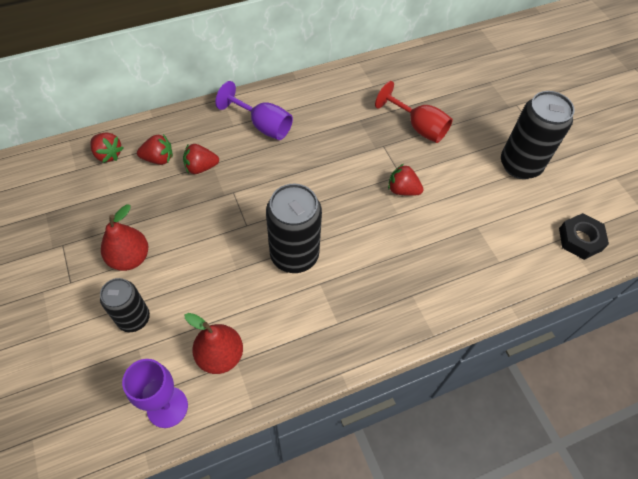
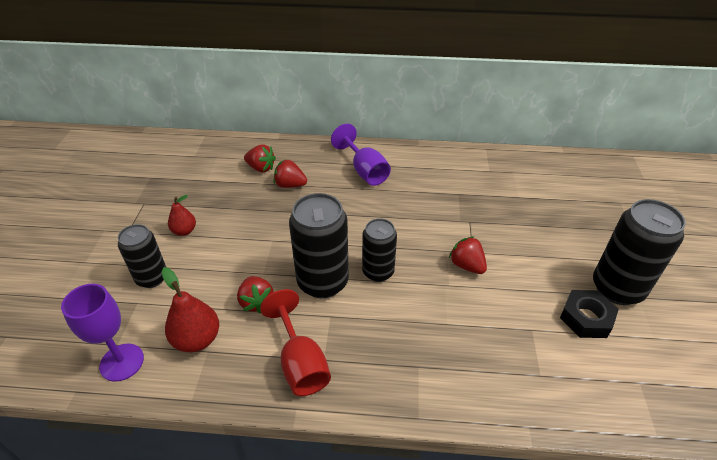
camera: 30 degrees right, 15 degrees down
(108, 154) = (225, 153): red strawberry -> red strawberry (256, 302)
(130, 258) = (184, 231): red pear -> red pear, size x0.63
(335, 226) = (378, 272): none -> black can
(418, 127) = (516, 217): red goblet -> red goblet (300, 362)
(580, 239) = (660, 393): black nut -> black nut (586, 318)

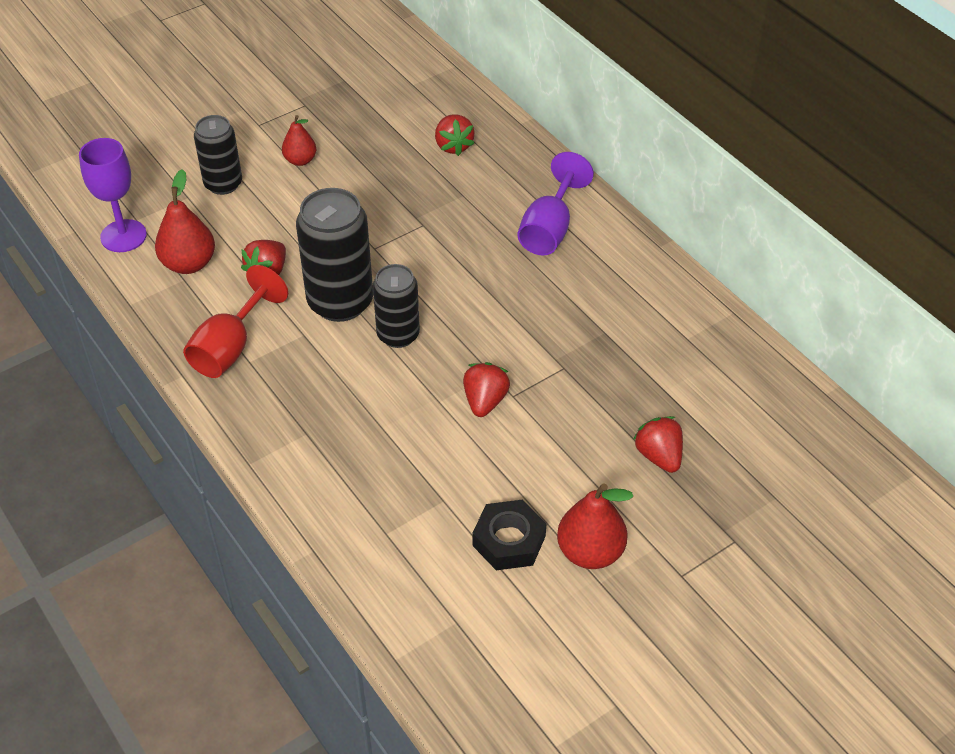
camera: 50 degrees right, 5 degrees up
(290, 185) = (453, 186): red strawberry -> red strawberry (659, 456)
(617, 288) = (590, 552): black can -> red pear

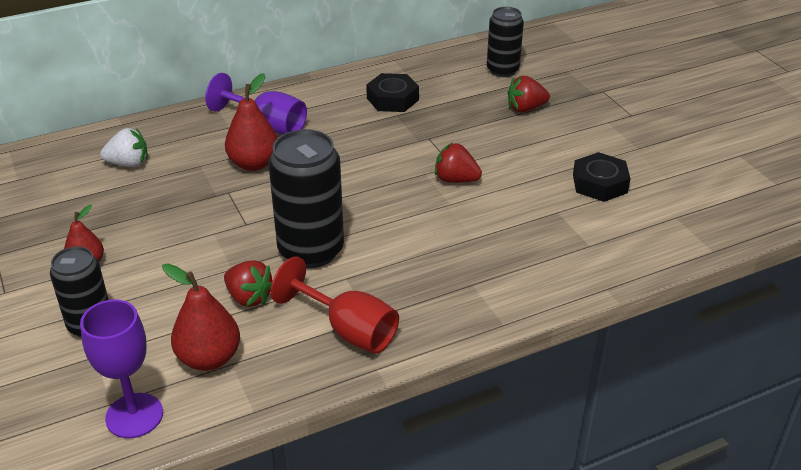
camera: 80 degrees left, 10 degrees down
(398, 335) = (365, 219): black can -> black can (502, 70)
(453, 146) = (129, 163): red strawberry -> white strawberry
(590, 552) = (611, 148): red pear -> red pear (254, 163)
(638, 324) = (392, 99): none -> black nut

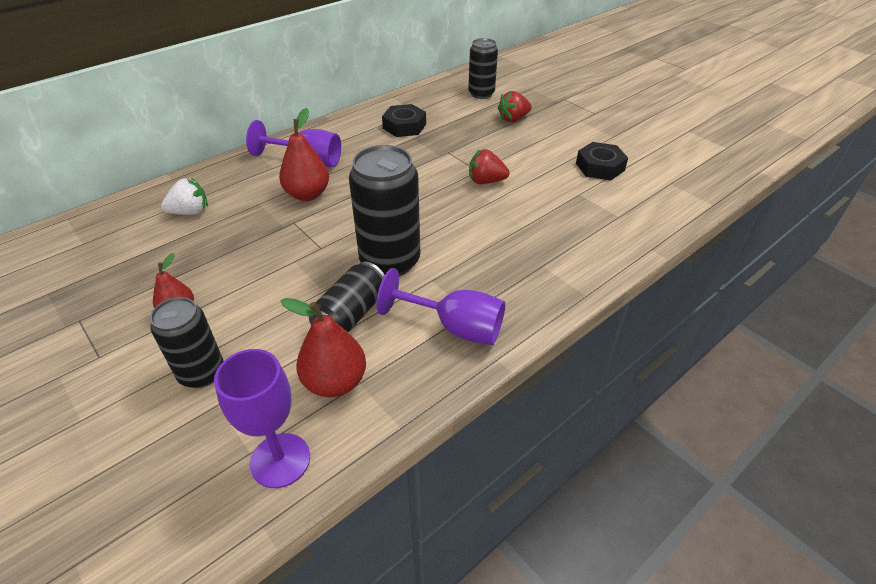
camera: 15 degrees left, 5 degrees up
(249, 297) = (350, 314): red strawberry -> black can
(348, 330) = (455, 327): red goblet -> purple goblet

